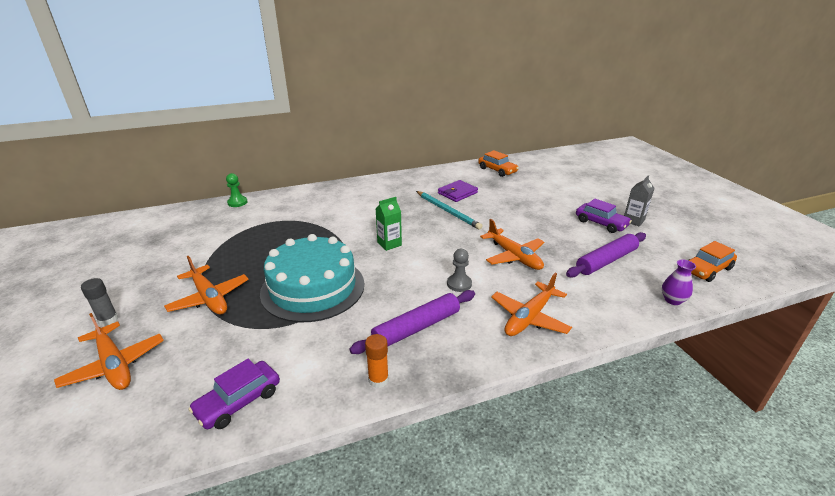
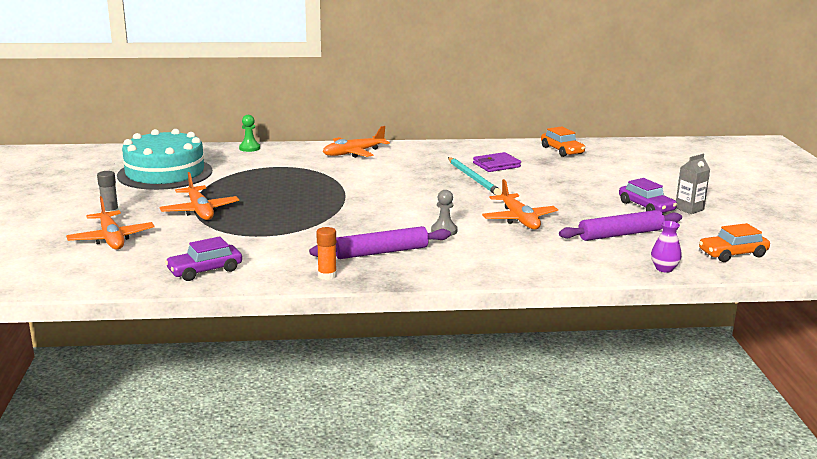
camera: 15 degrees right, 10 degrees down
(313, 288) = (297, 216): turquoise cake -> turquoise cake (165, 173)
(389, 244) = (391, 195): green carton -> none
(529, 317) = (498, 260): orange plane -> orange plane (353, 153)

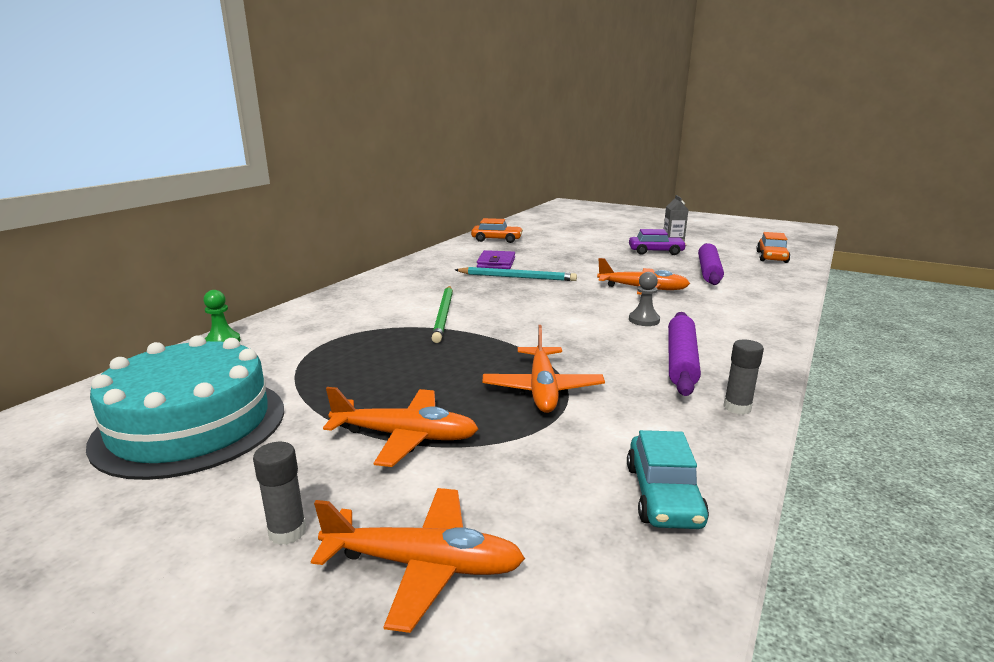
camera: 55 degrees left, 0 degrees up
(205, 270) = (663, 495): purple car -> turquoise car
(327, 275) = (737, 407): orange glue stick -> grey glue stick
(353, 153) = (358, 299): orange plane -> orange plane (542, 389)
(361, 179) = (443, 315): none -> green pencil
(664, 269) = (791, 278): purple vase -> none

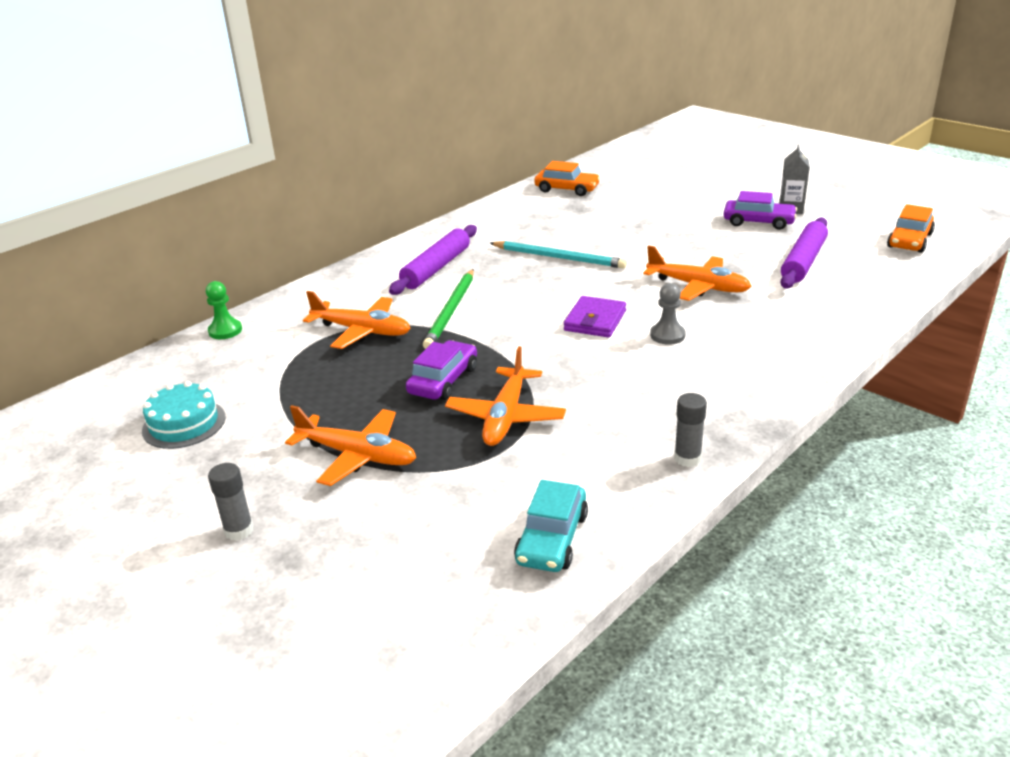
camera: 15 degrees right, 10 degrees up
(191, 425) = (184, 424): turquoise cake -> turquoise cake, size x0.52
(422, 565) = (329, 570): orange plane -> orange plane (361, 331)
(464, 365) = (443, 380): none -> purple car
(496, 263) = (546, 232): purple wallet -> purple wallet (595, 320)
(681, 360) = (670, 395): purple rolling pin -> purple rolling pin (436, 268)

